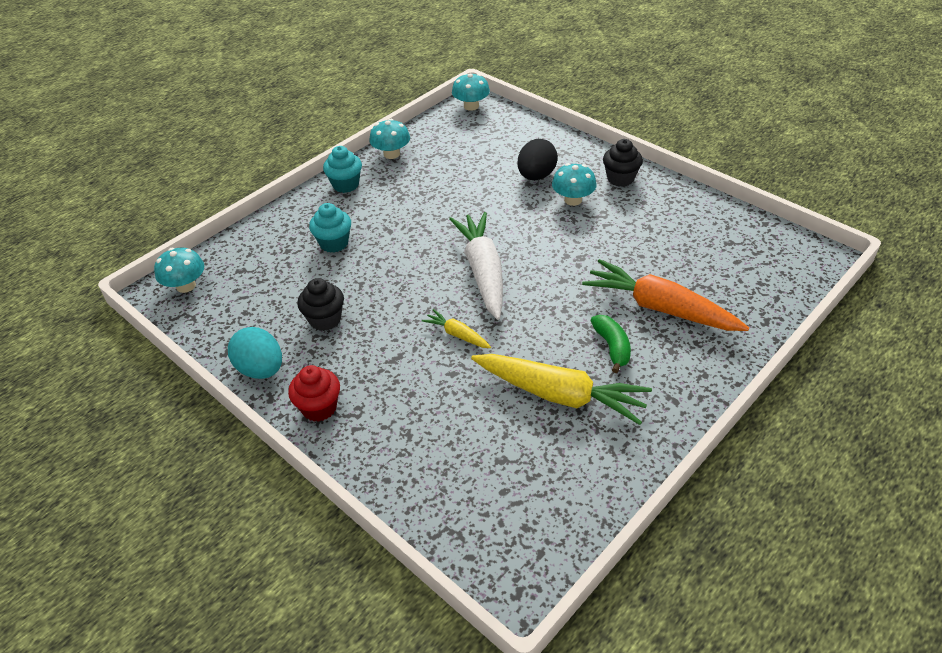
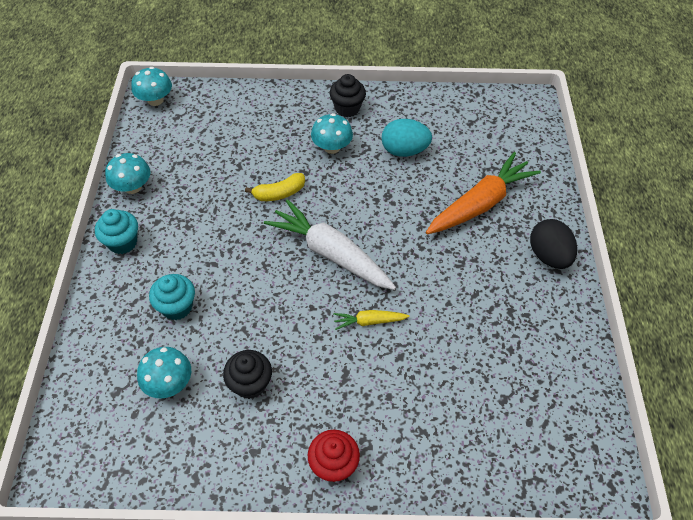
camera: 45 degrees left, 10 degrees up
(186, 286) = (77, 445): turquoise mushroom -> turquoise mushroom (169, 383)
(261, 369) = (246, 470): turquoise egg -> turquoise egg (404, 151)
(491, 210) = (279, 193): none -> yellow banana
(536, 176) = (282, 141): black egg -> black egg (548, 256)
(559, 395) = (487, 319): yellow carrot -> none
(612, 347) = (481, 256): green banana -> none
(660, 308) = (480, 204): orange carrot -> orange carrot turned 150 degrees clockwise

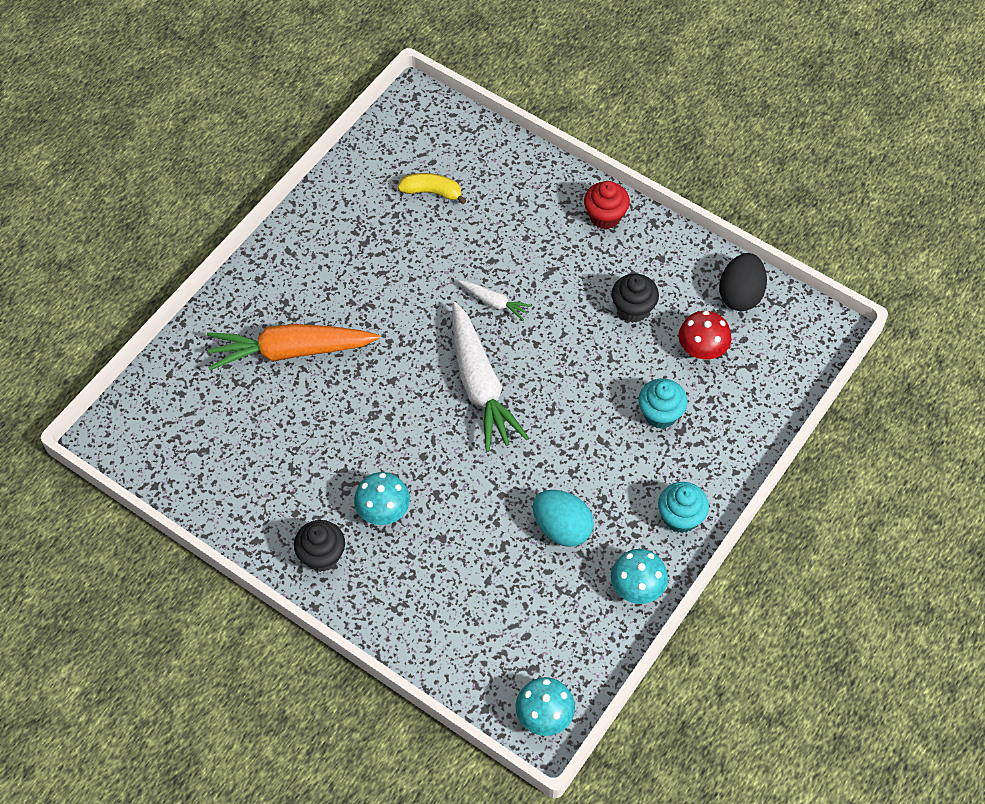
camera: 145 degrees left, 5 degrees up
(169, 383) = (702, 348): turquoise mushroom -> red mushroom
(279, 193) = (483, 483): yellow banana -> yellow banana (432, 192)
(369, 321) = (494, 302): yellow carrot -> white carrot
(404, 151) = (309, 458): turquoise egg -> turquoise egg (562, 528)
(548, 256) = (281, 266): black egg -> black egg (740, 295)

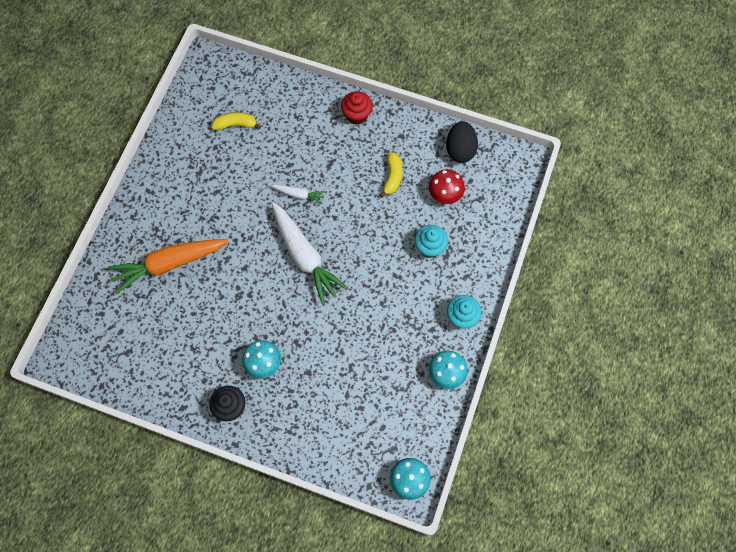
camera: 15 degrees left, 10 degrees up
(562, 528) = (386, 344): turquoise egg -> none
(633, 309) = (392, 177): black cupcake -> yellow banana

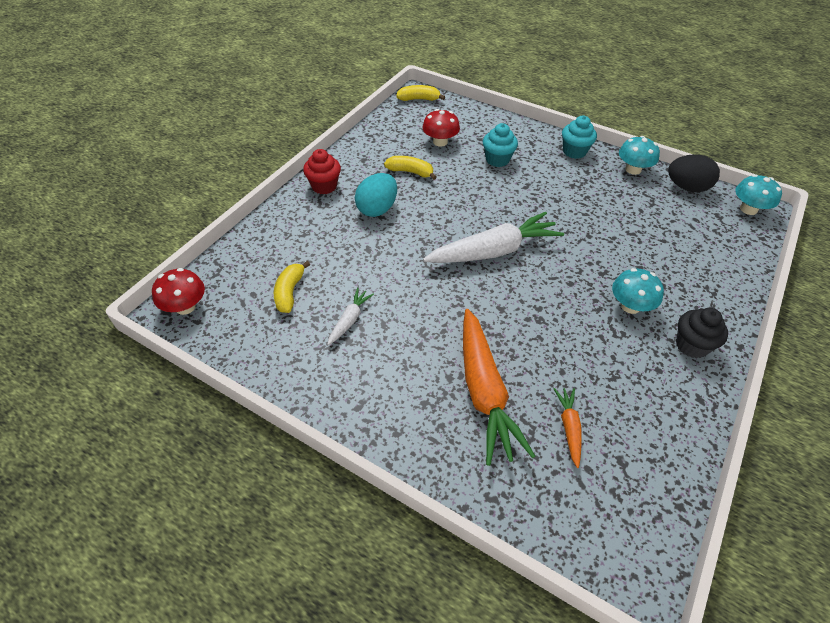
camera: 80 degrees left, 20 degrees down
(148, 319) = (569, 428): none -> orange carrot
(212, 66) = (185, 306): none -> red mushroom
(299, 194) = (411, 246): white carrot -> white carrot (349, 320)
(337, 161) = (377, 209): none -> turquoise egg
(460, 150) = (394, 126): black egg -> black egg (686, 187)
(513, 163) = (419, 99): none -> yellow banana

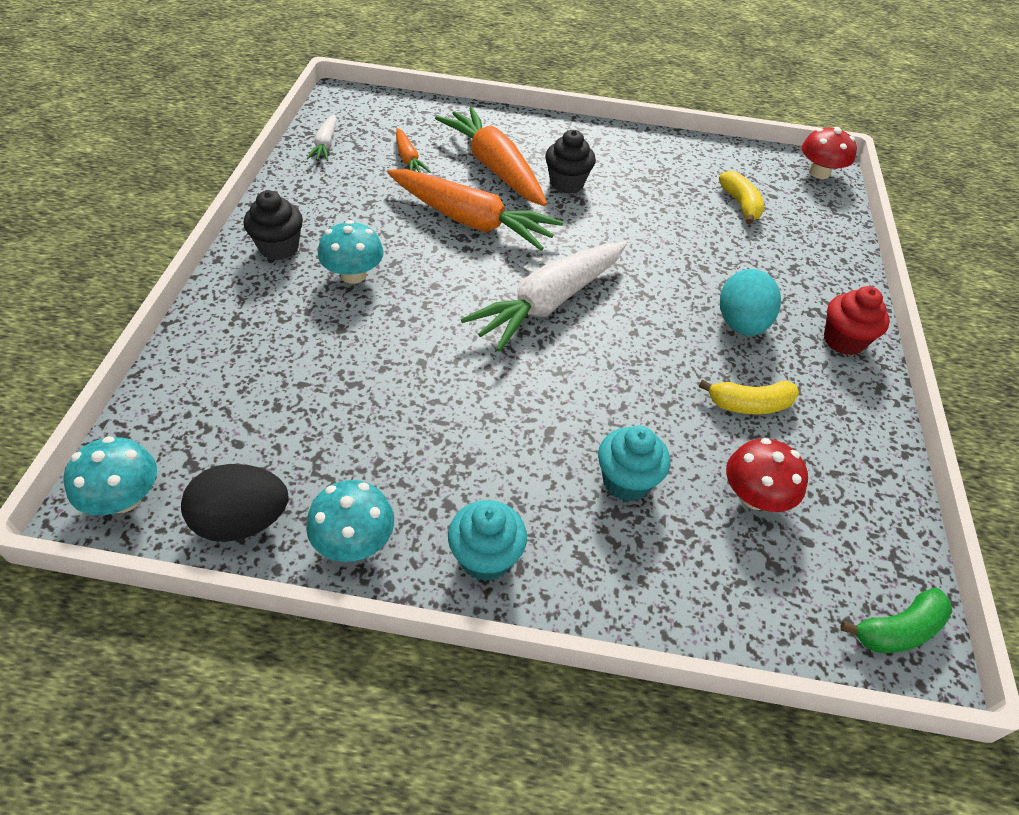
camera: 155 degrees right, 0 degrees up
(349, 320) = (659, 194): white carrot -> white carrot (325, 144)
(419, 99) = (898, 629): yellow banana -> green banana
(424, 353) = (566, 183): none -> black cupcake
(527, 333) = (471, 221): none -> orange carrot

